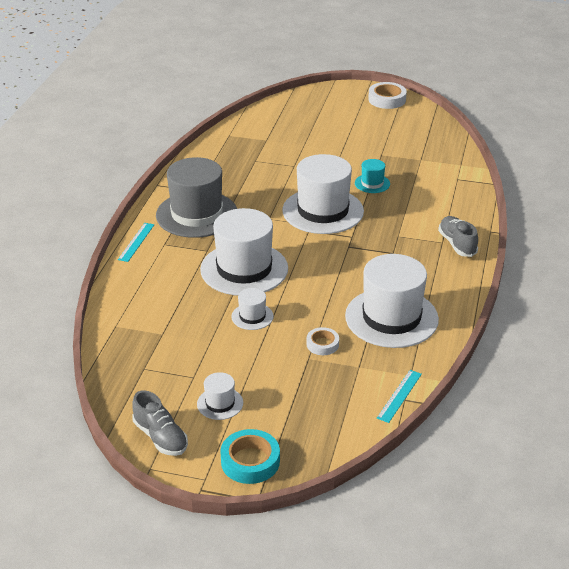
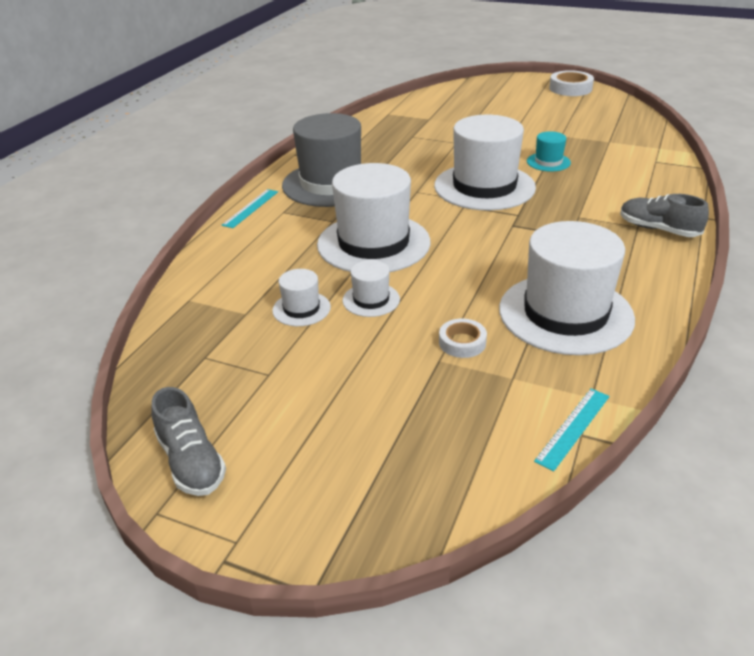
camera: 10 degrees right, 0 degrees up
(220, 403) = (295, 416): white hat -> white hat (301, 309)
(250, 461) = (317, 517): turquoise tape -> none
(457, 244) = (658, 229): grey shoe -> grey shoe turned 45 degrees counterclockwise

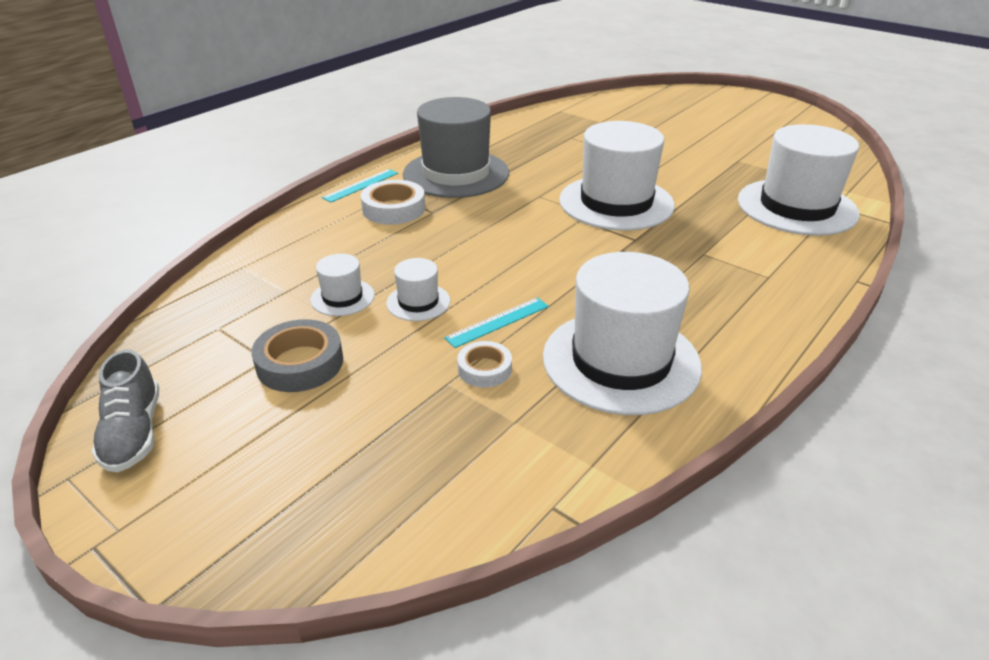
camera: 15 degrees right, 0 degrees up
(301, 371) = (300, 363): none -> grey tape
(373, 243) = (459, 243): white hat -> white hat (797, 207)
(548, 162) = (705, 187): turquoise hat -> none
(570, 88) = (780, 111): white tape -> white tape (394, 209)
(573, 427) = (548, 496): turquoise ruler -> turquoise ruler (498, 322)
(658, 229) = (791, 285): grey shoe -> none

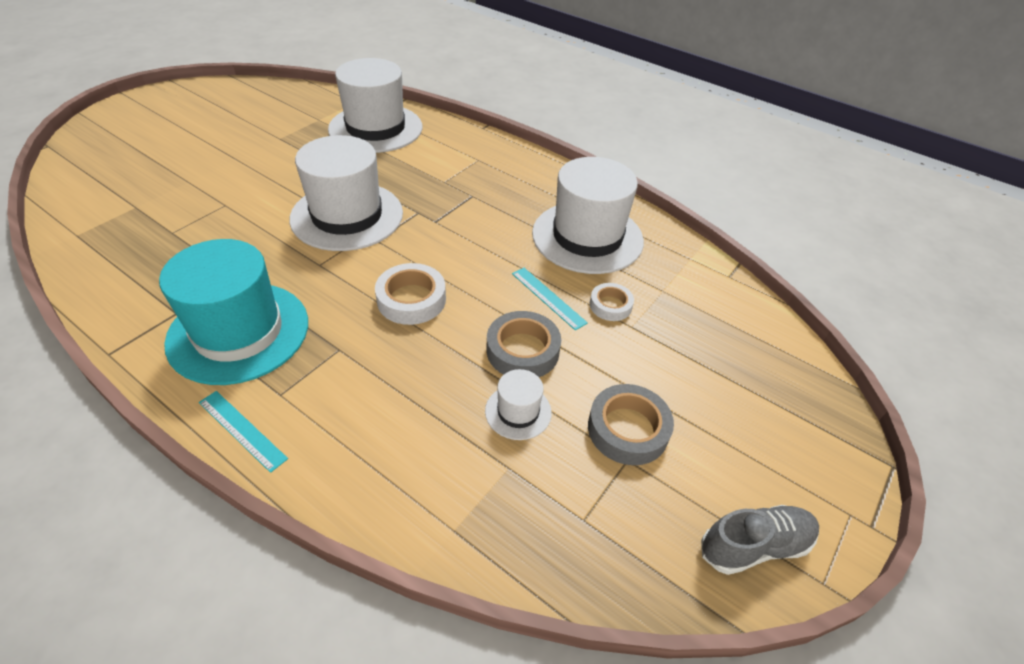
camera: 95 degrees left, 10 degrees up
(394, 209) = (323, 386): white tape -> white tape (411, 299)
(418, 302) = (522, 350): white hat -> grey tape
(456, 173) = (238, 332): grey hat -> turquoise hat

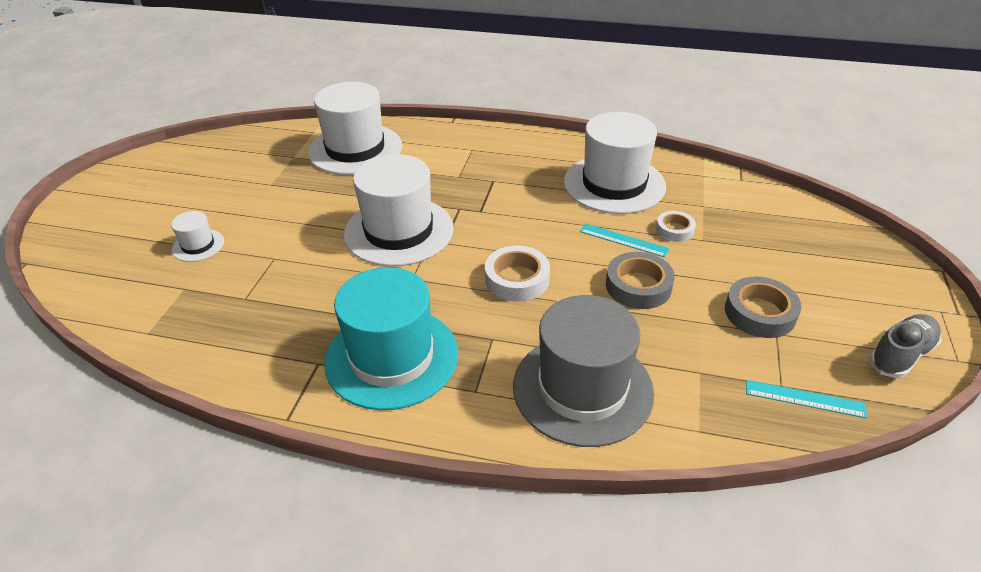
camera: 20 degrees left, 5 degrees down
(242, 430) = (469, 430): turquoise ruler -> turquoise ruler (804, 399)
(378, 434) = (582, 388): none -> grey hat
(518, 412) = (673, 331): white hat -> white hat (198, 245)

